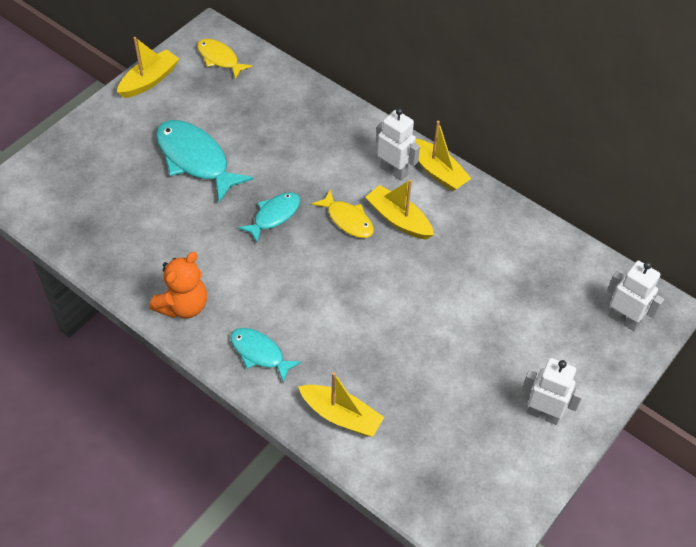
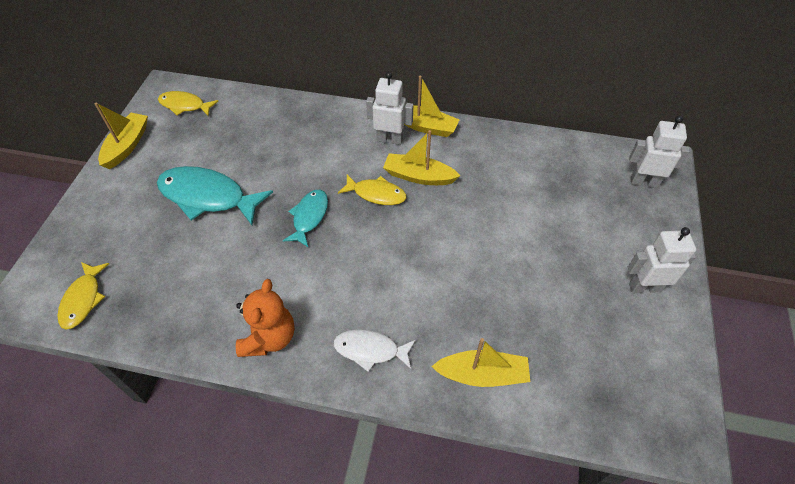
camera: 25 degrees left, 0 degrees up
(53, 208) = (83, 299): none -> yellow fish
(259, 353) = (370, 350): turquoise fish -> white fish

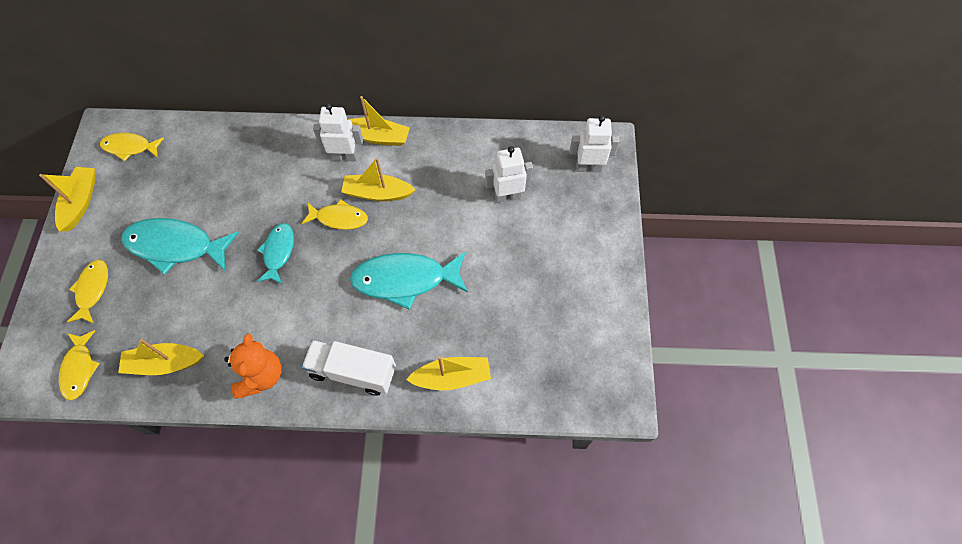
camera: 10 degrees left, 10 degrees up
(117, 225) = (92, 290): none -> yellow fish
(170, 308) = (164, 363): none -> yellow boat
(370, 350) = (353, 372): white fish -> white truck
(438, 263) = (405, 280): none -> turquoise fish
(644, 287) = (588, 274): white robot -> white robot (507, 196)

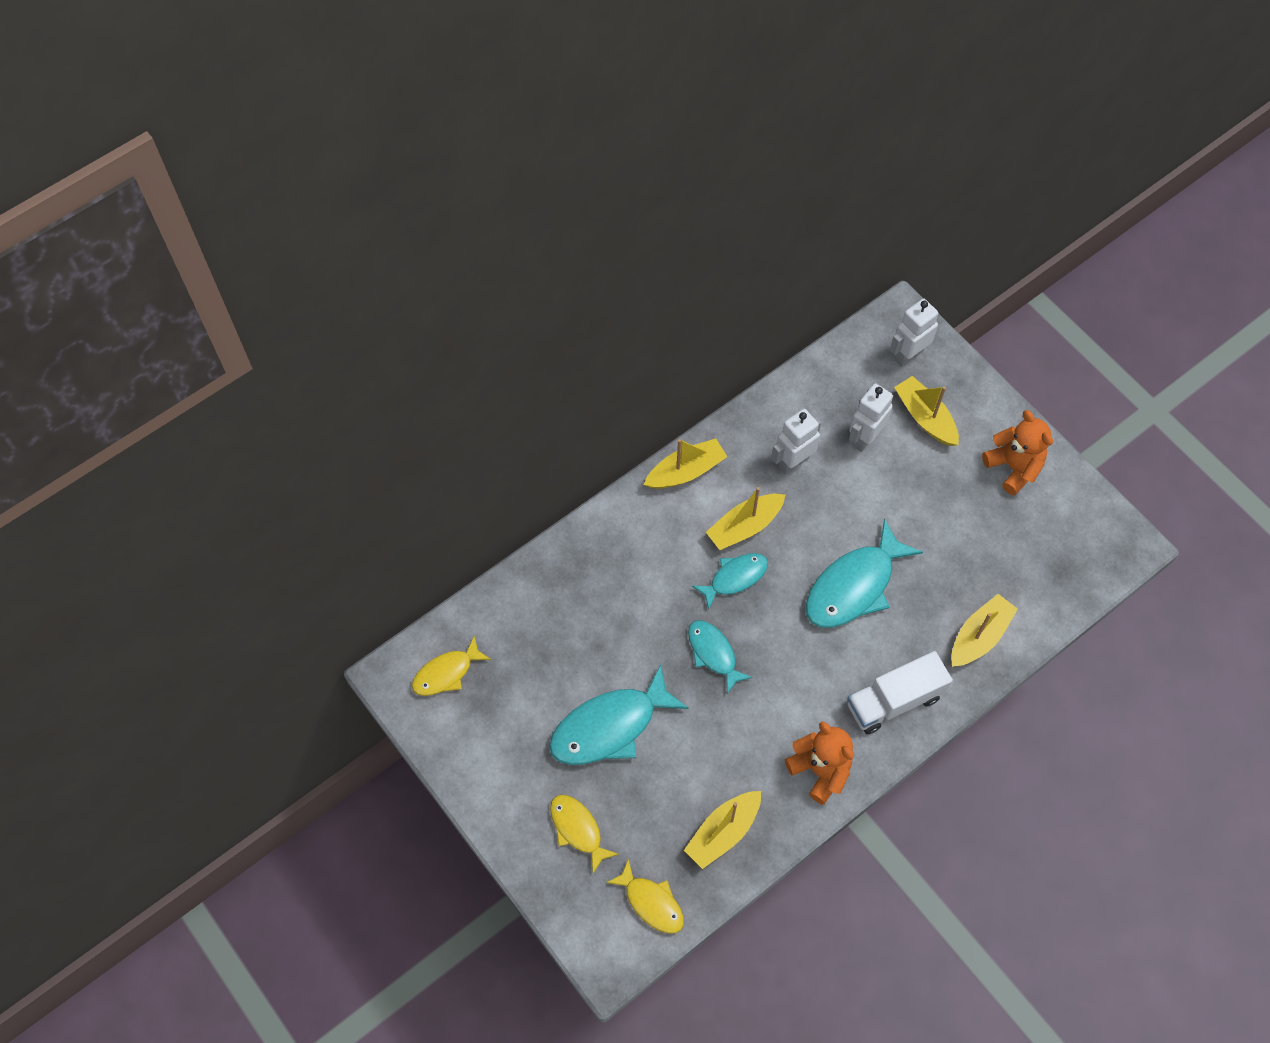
camera: 40 degrees left, 0 degrees up
(81, 202) = (463, 764): yellow boat -> yellow boat (925, 417)
(339, 218) = (735, 578): yellow fish -> turquoise fish
(345, 156) = (675, 515): white robot -> white robot (793, 462)
(589, 287) = (1013, 467): none -> orange teddy bear

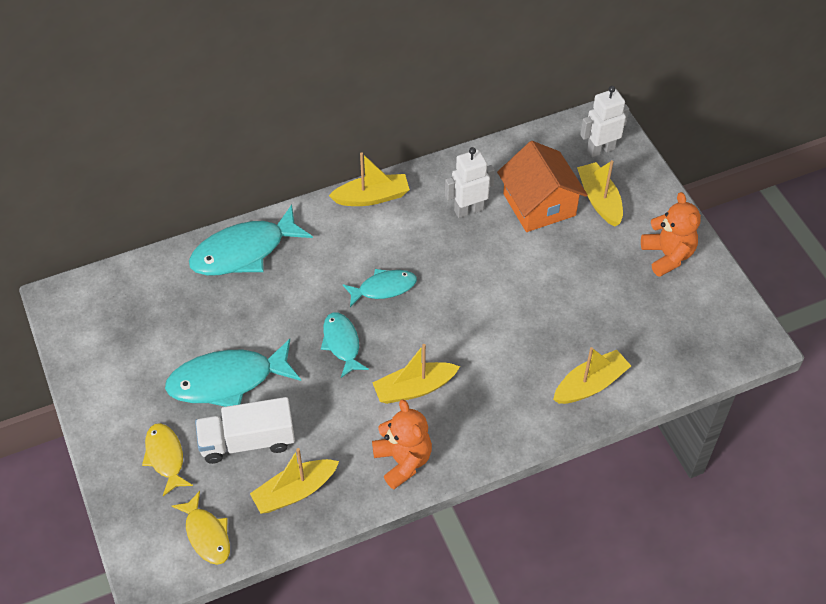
camera: 15 degrees right, 10 degrees down
(446, 673) = (104, 306): yellow fish -> none
(744, 526) = (407, 250): yellow boat -> yellow boat (414, 388)
(854, 586) = (488, 318): turquoise fish -> turquoise fish (244, 251)
(864, 438) = (539, 204): white robot -> orange house
(894, 700) = (492, 419): white truck -> white truck (247, 441)

